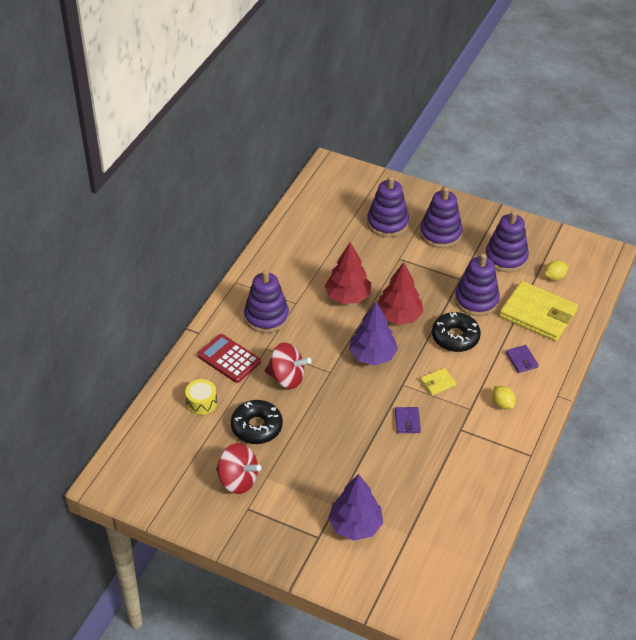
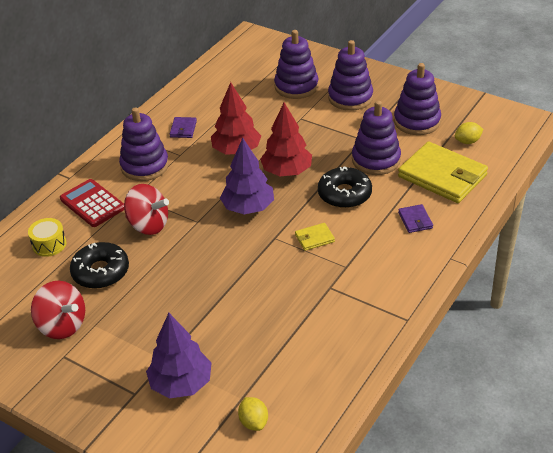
camera: 10 degrees right, 5 degrees down
(407, 421) = (270, 275): purple wallet -> purple wallet (183, 129)
(502, 404) = (384, 263): yellow lemon -> yellow lemon (254, 422)

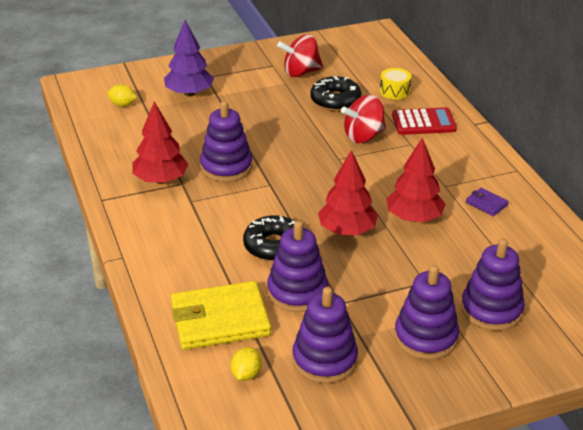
camera: 125 degrees right, 5 degrees down
(145, 166) = (448, 162): purple stacking toy -> purple stacking toy (226, 167)
(248, 208) = (323, 188): purple tree -> none
(314, 238) = (242, 202): yellow wallet -> none
(340, 303) = (161, 180): none -> red tree
(415, 220) = (188, 265): purple wallet -> none

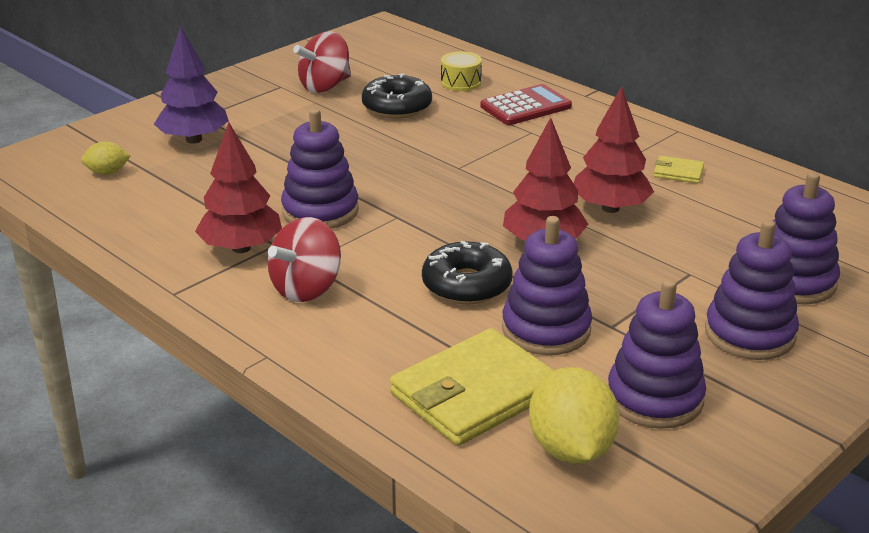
camera: 25 degrees left, 5 degrees down
(246, 374) = (571, 449): yellow lemon -> yellow lemon, size x1.89
(363, 136) = (467, 137): red spinning top -> red spinning top (306, 289)
(486, 203) = (678, 172): purple wallet -> yellow wallet

